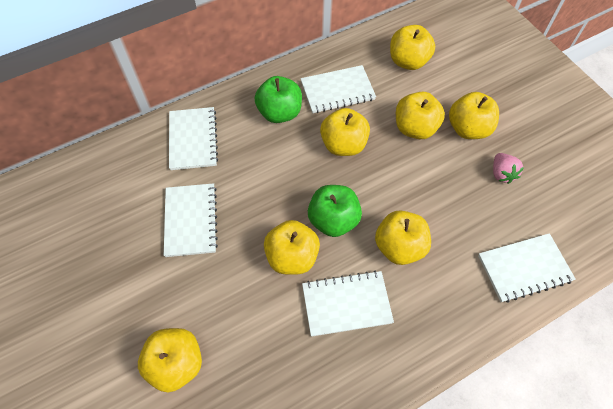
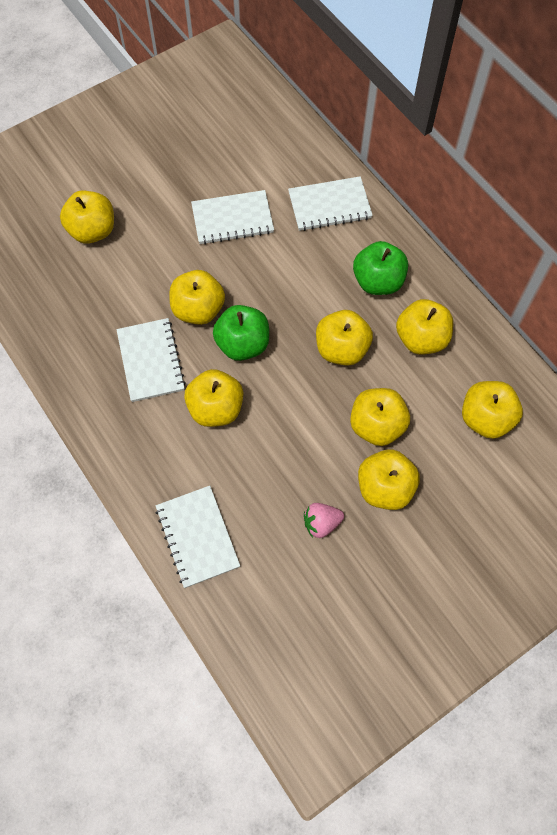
camera: 85 degrees right, 5 degrees up
(337, 91) = (421, 339): white notebook -> yellow apple

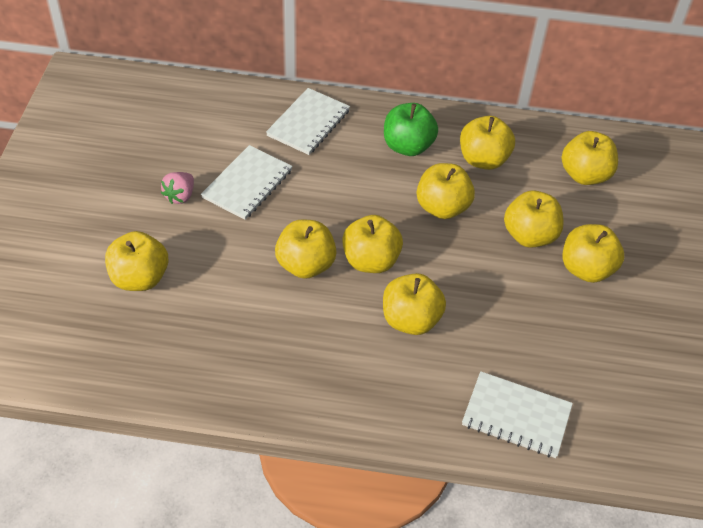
camera: 50 degrees left, 15 degrees down
(151, 361) = (317, 330): white notebook -> none
(243, 344) = (370, 261): green apple -> yellow apple
(321, 523) = (580, 327): pink strawberry -> pink strawberry (180, 196)

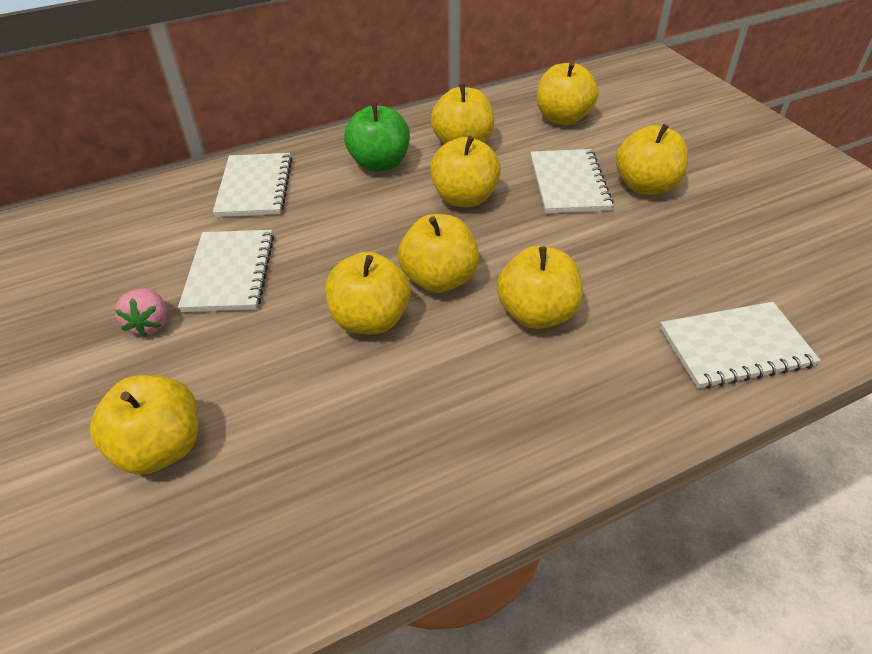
camera: 30 degrees left, 5 degrees down
(529, 235) = (568, 183): yellow apple -> white notebook

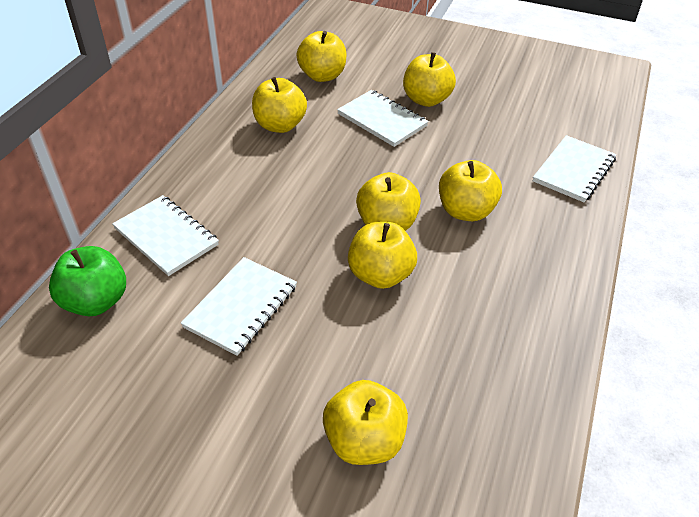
camera: 45 degrees left, 0 degrees up
(150, 324) = (234, 378): pink strawberry -> none
(230, 273) = (241, 307): white notebook -> white notebook turned 75 degrees clockwise
(380, 164) = (240, 169): green apple -> green apple (96, 301)
(464, 198) = (331, 163): yellow apple -> none

